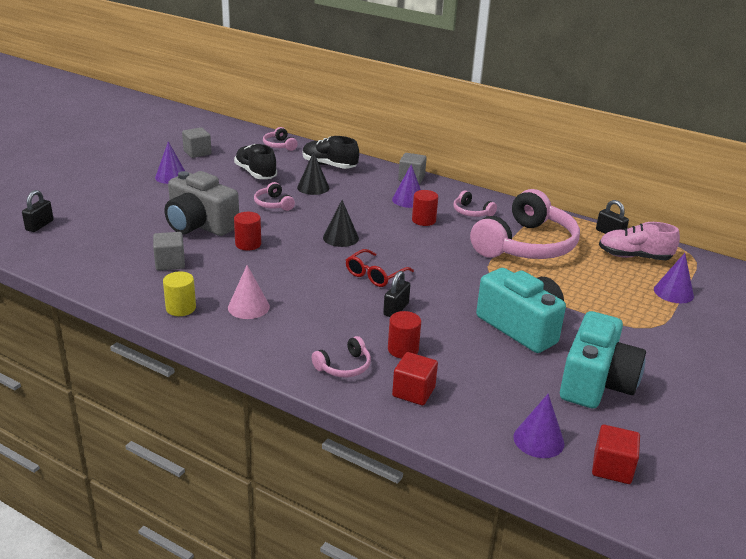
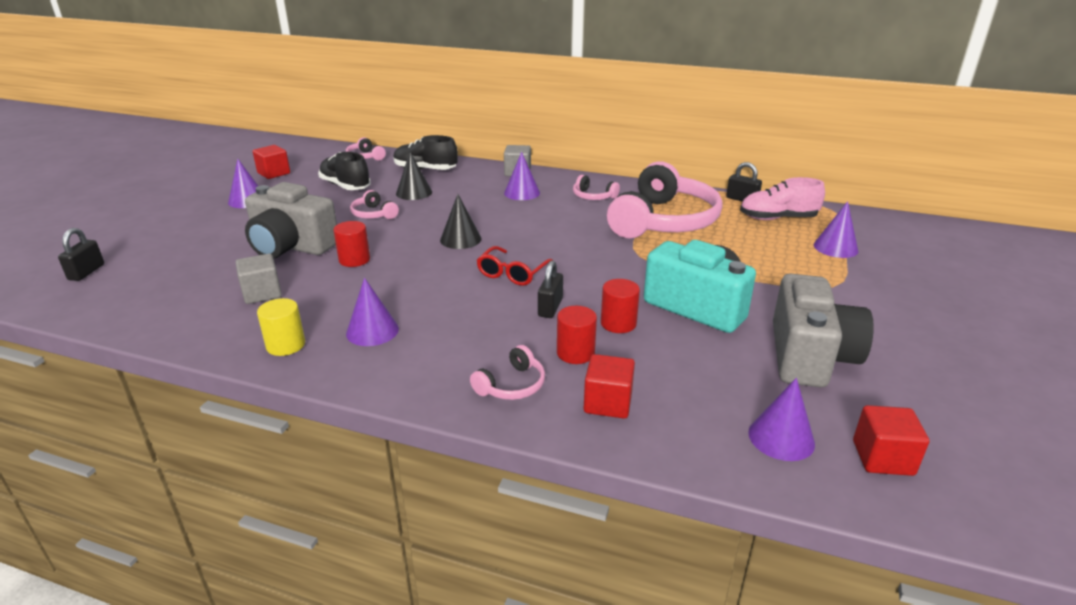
camera: 10 degrees left, 0 degrees up
(197, 152) = (274, 173): grey cube -> red cube
(248, 307) = (372, 331): pink cone -> purple cone
(423, 220) = (546, 210): red cylinder -> red cylinder (618, 323)
(596, 382) = (809, 356): turquoise camera -> grey camera

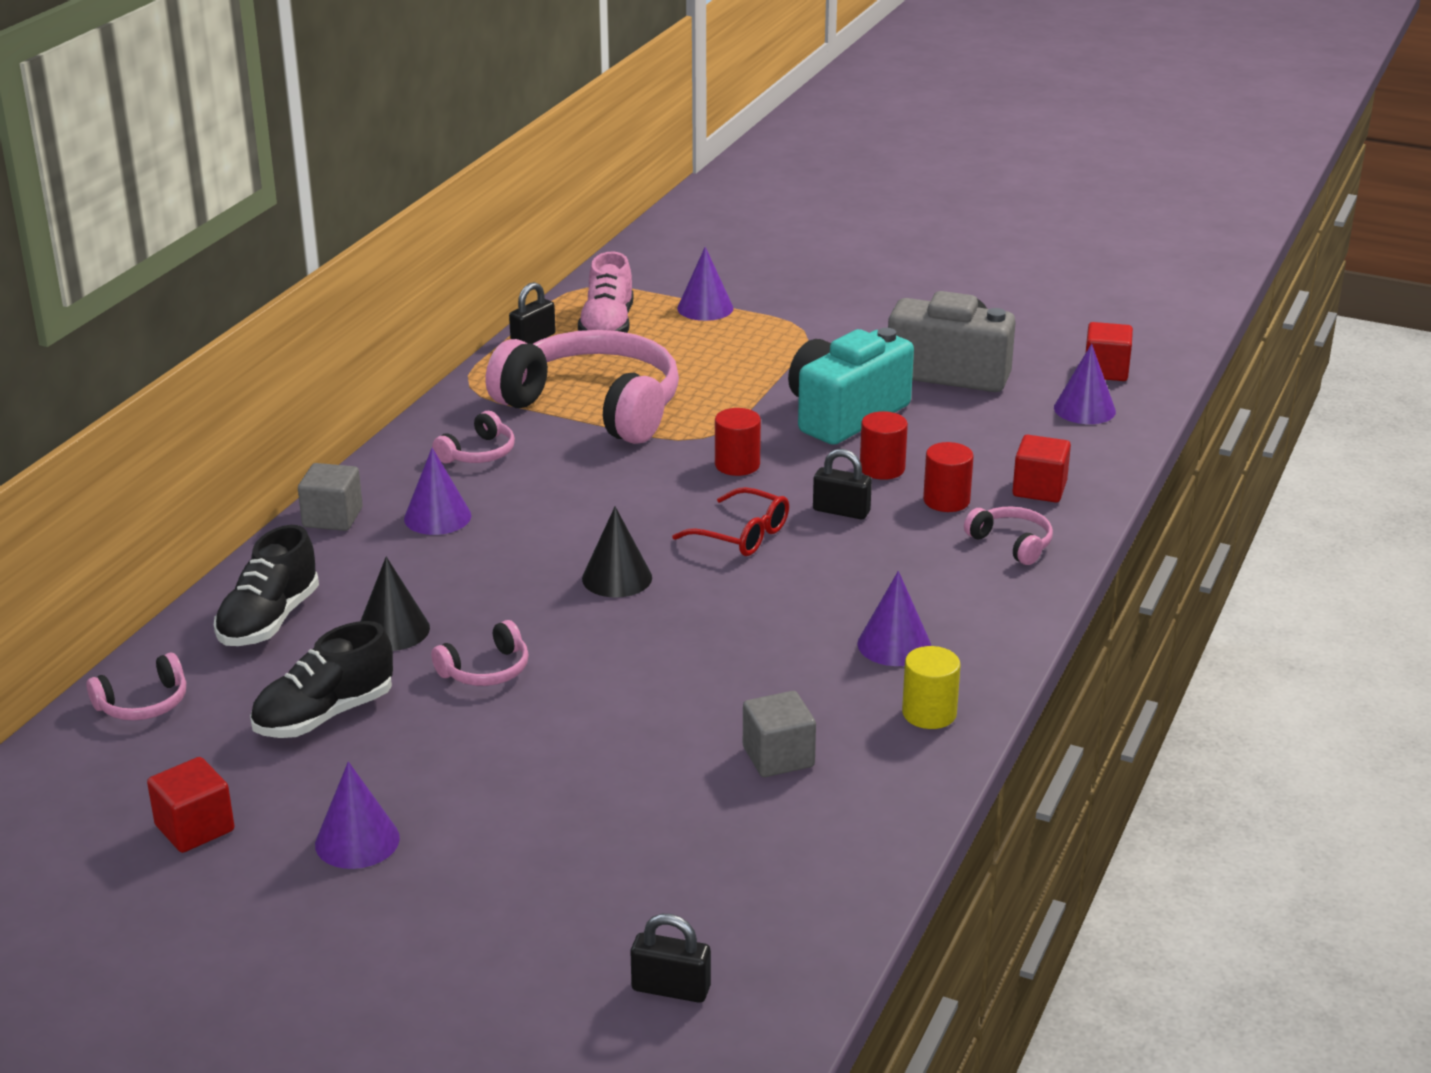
camera: 85 degrees left, 0 degrees up
(291, 246) = (607, 750): grey camera -> none
(354, 260) = (673, 676): red cylinder -> red cylinder (737, 465)

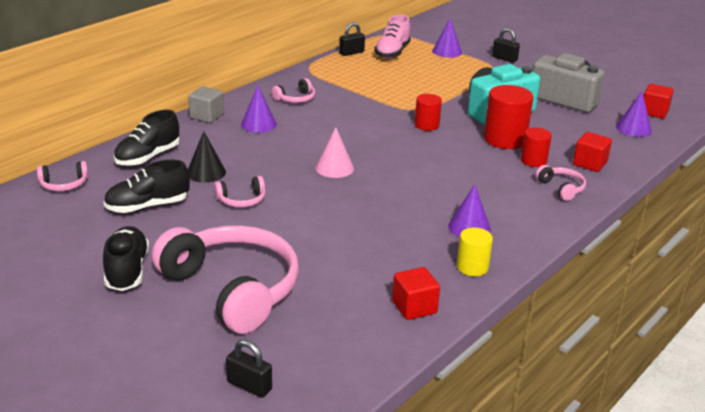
camera: 15 degrees right, 0 degrees up
(195, 828) = (51, 248): red cube -> red cube (414, 307)
(357, 841) = (127, 271): purple cone -> black shoe
(594, 406) = (366, 87): pink headphones -> pink headphones (233, 289)
(617, 578) = (334, 168): black cone -> pink cone
(742, 535) = (412, 159): red glasses -> none
(778, 757) = (375, 273): grey cube -> none
(841, 511) = (472, 156): black padlock -> black padlock (504, 58)
(882, 468) = (505, 139): red cylinder -> red cylinder, size x1.68

